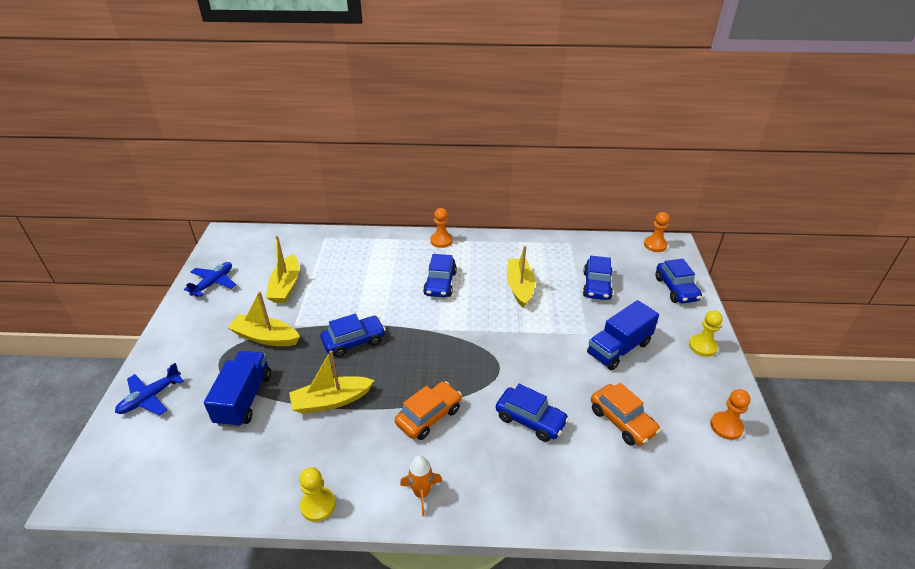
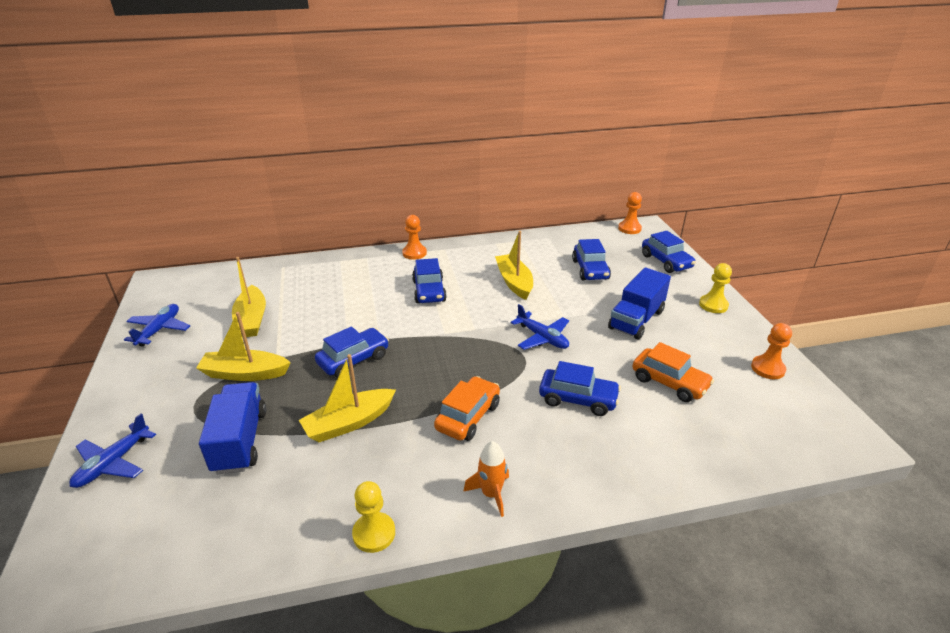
camera: 15 degrees left, 5 degrees down
(523, 351) = (542, 338): none -> blue plane

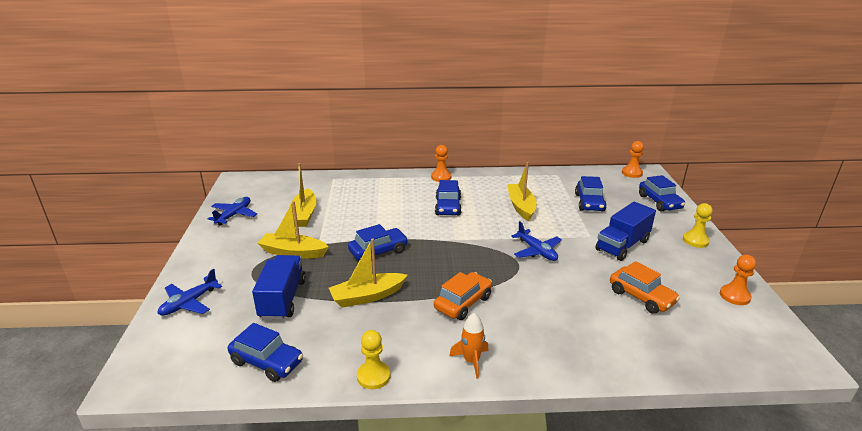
camera: 10 degrees right, 5 degrees down
(578, 399) = (558, 300): blue car -> blue car (267, 362)

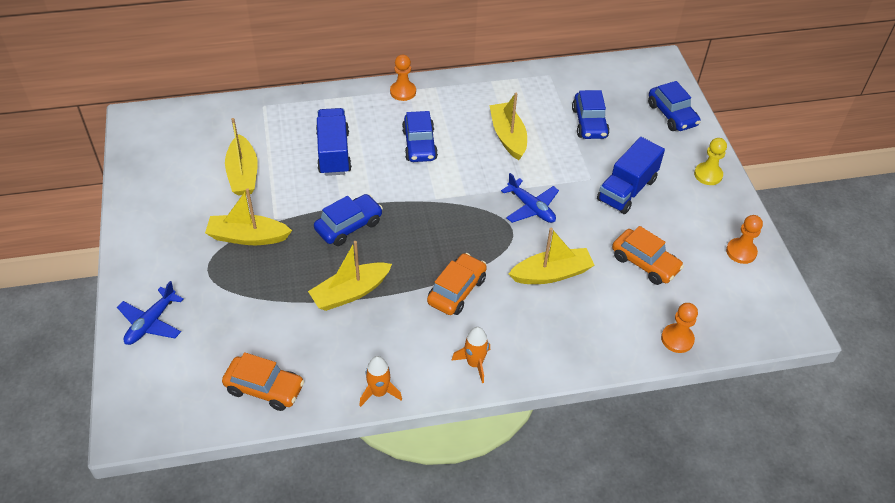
camera: 10 degrees left, 20 degrees up
(234, 215) = (154, 183): blue plane -> none
(267, 362) = (264, 388): blue car -> orange car
(283, 299) = (256, 306): blue truck -> blue truck (334, 153)
(373, 376) = (379, 392): yellow pawn -> orange rocket
(552, 298) = (552, 274): none -> yellow boat
(632, 173) = (641, 65): orange pawn -> orange pawn (677, 339)

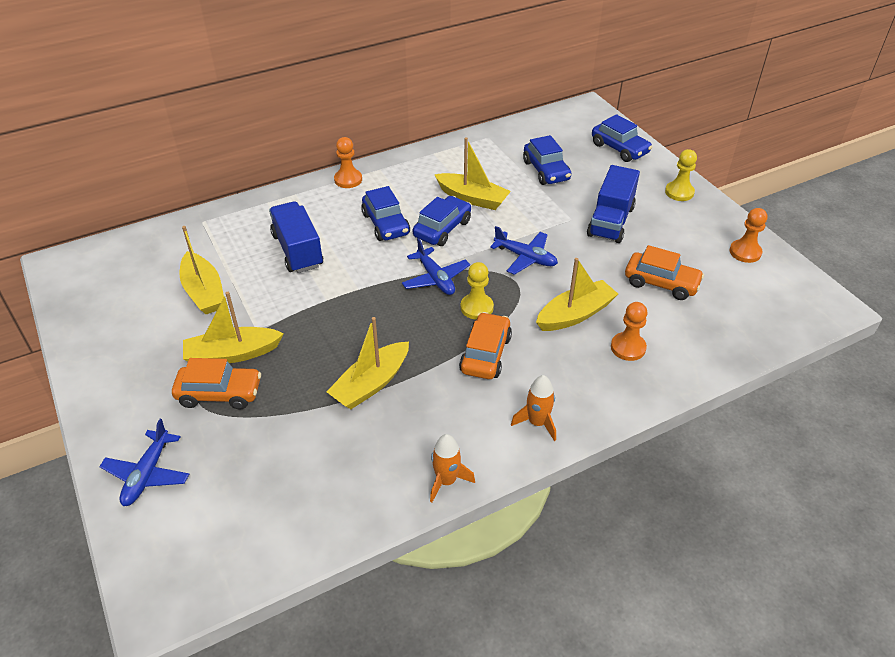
camera: 15 degrees left, 5 degrees down
(264, 388) = (312, 512): orange car -> orange car (219, 393)
(349, 226) = (342, 317): blue car -> blue car (442, 229)
(442, 209) = (435, 278): none -> blue plane
(467, 245) = (477, 307): none -> yellow pawn
(508, 136) = (472, 198): yellow boat -> yellow boat turned 150 degrees clockwise
(677, 339) = (728, 346): orange pawn -> orange pawn (628, 348)

